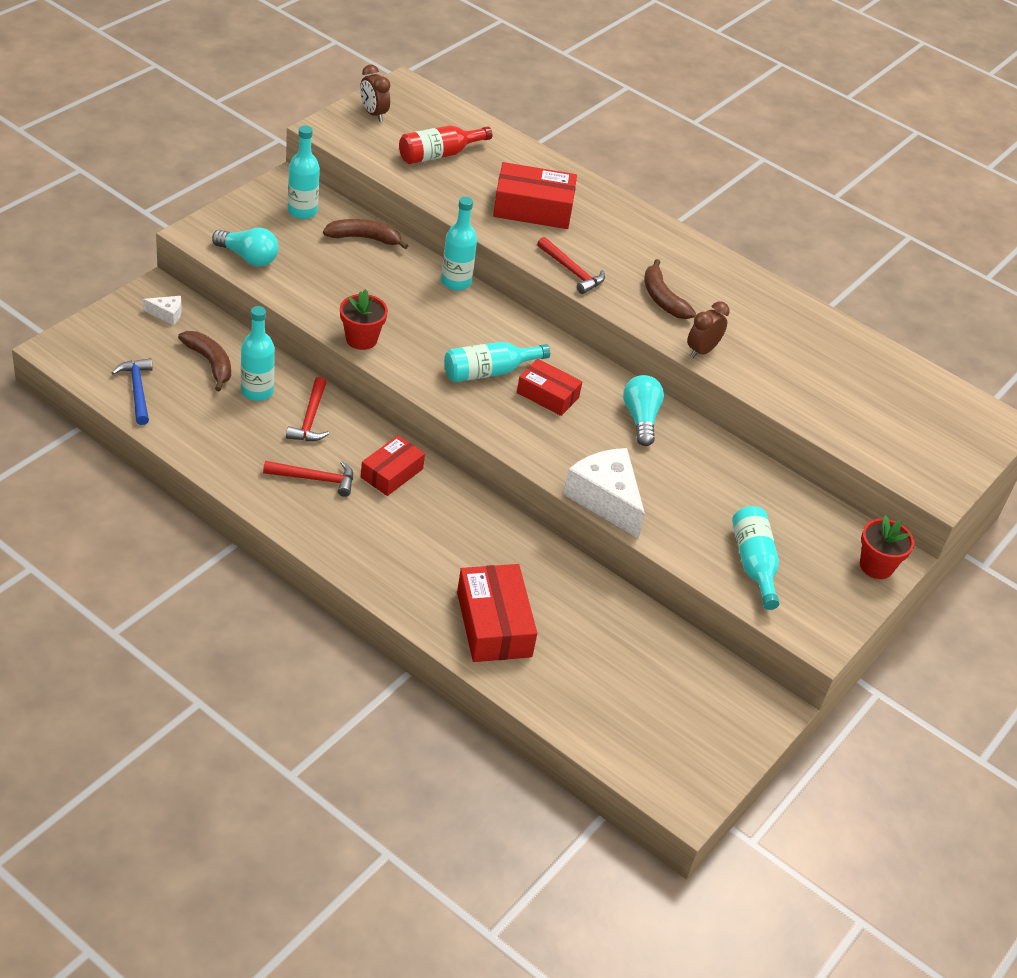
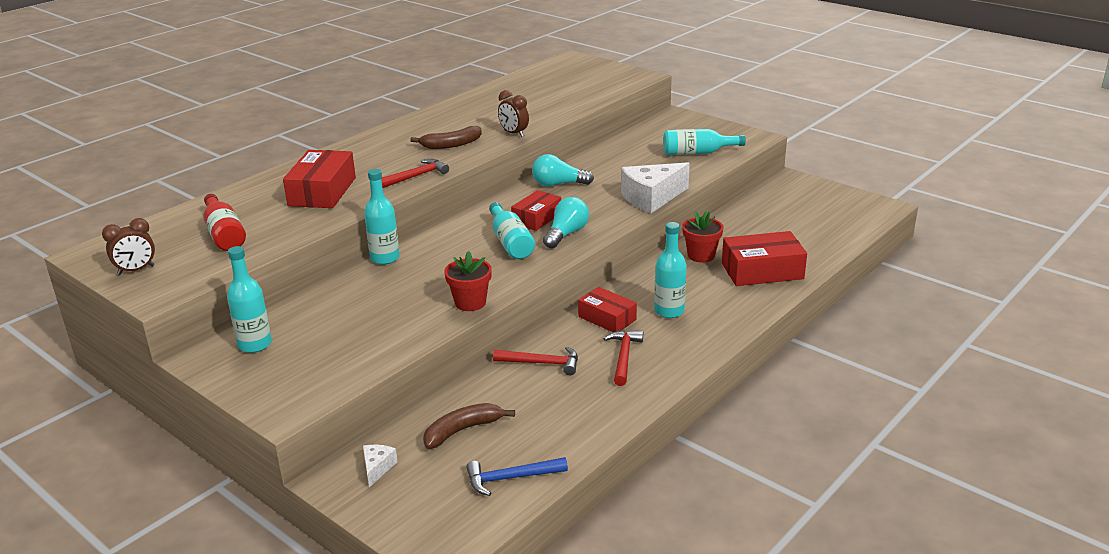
camera: 80 degrees left, 15 degrees down
(248, 257) = (334, 374): turquoise light bulb -> turquoise light bulb (566, 234)
(257, 391) = (505, 397): turquoise bottle -> turquoise bottle (669, 311)
(364, 238) = (310, 306): brown banana -> none
(876, 566) = (684, 119): red flower pot -> red flower pot (701, 255)

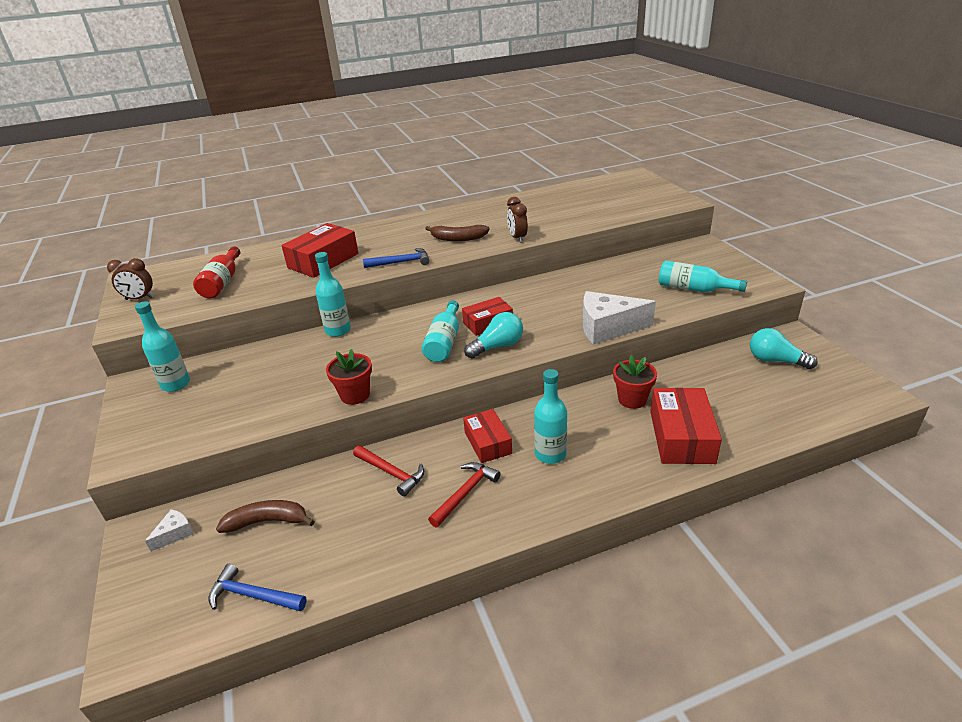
camera: 30 degrees right, 5 degrees up
(416, 176) = (401, 262): red hammer -> blue hammer
(558, 184) = (537, 293): turquoise light bulb -> turquoise light bulb (775, 360)
(762, 271) = (681, 436): red box -> red box turned 75 degrees clockwise

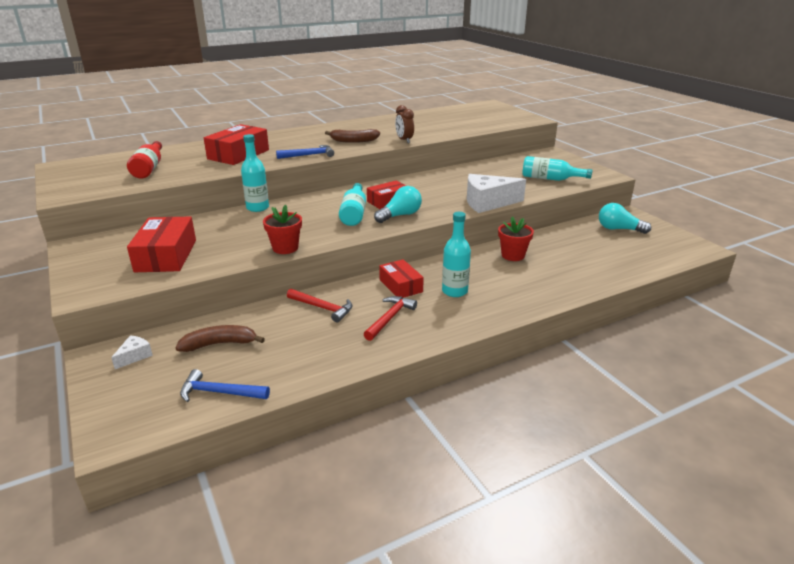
camera: 10 degrees left, 5 degrees down
(139, 299) = (72, 179): brown clock -> none
(175, 384) = (116, 245): turquoise bottle -> none
(681, 436) = (557, 277): red box -> red box (166, 255)

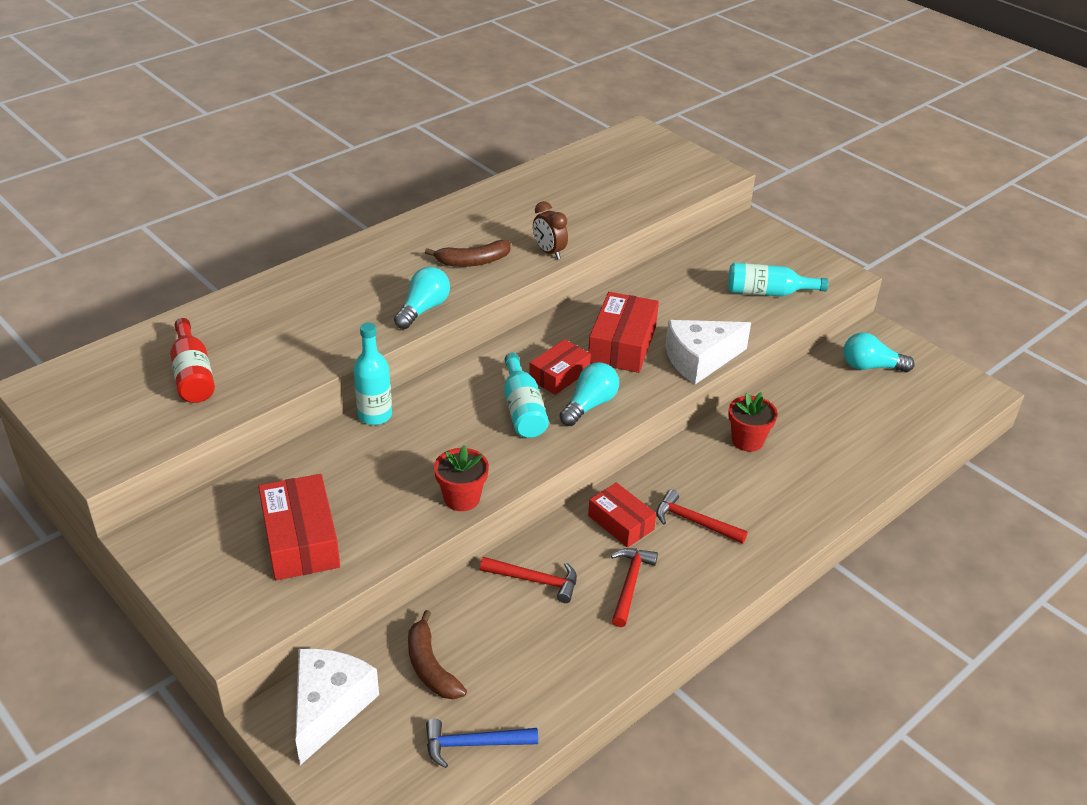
camera: 15 degrees left, 10 degrees up
(134, 356) = (329, 707): white cheese -> white cheese, size x2.18
(219, 344) = (430, 667): brown banana -> brown banana turned 90 degrees counterclockwise
(238, 154) = (312, 320): red box -> red box (622, 344)
(309, 155) = (423, 309): blue hammer -> turquoise light bulb
(454, 291) = (694, 522): turquoise bottle -> red hammer

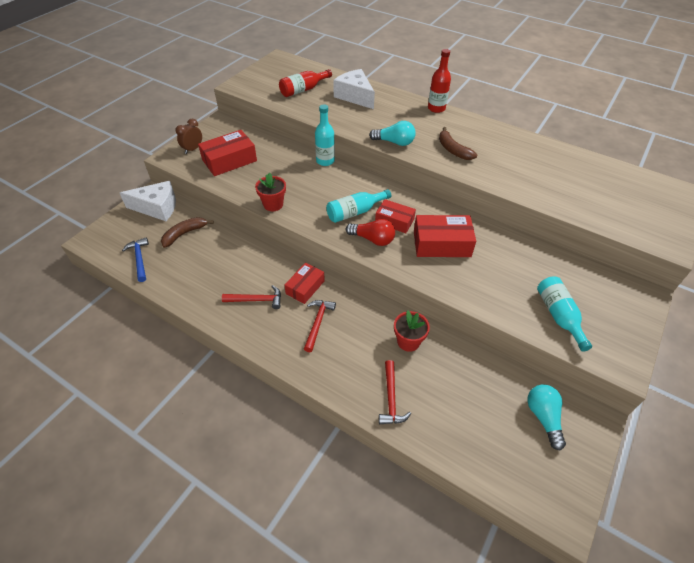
camera: 75 degrees right, 10 degrees up
(357, 247) = (436, 108): none -> red bottle
(535, 580) = (249, 259): red hammer -> red hammer (391, 398)
(549, 252) = (486, 177): brown clock -> brown clock (193, 149)
(589, 405) = (372, 239): turquoise light bulb -> red light bulb
(699, 360) = (448, 286): white cheese -> white cheese (355, 96)

